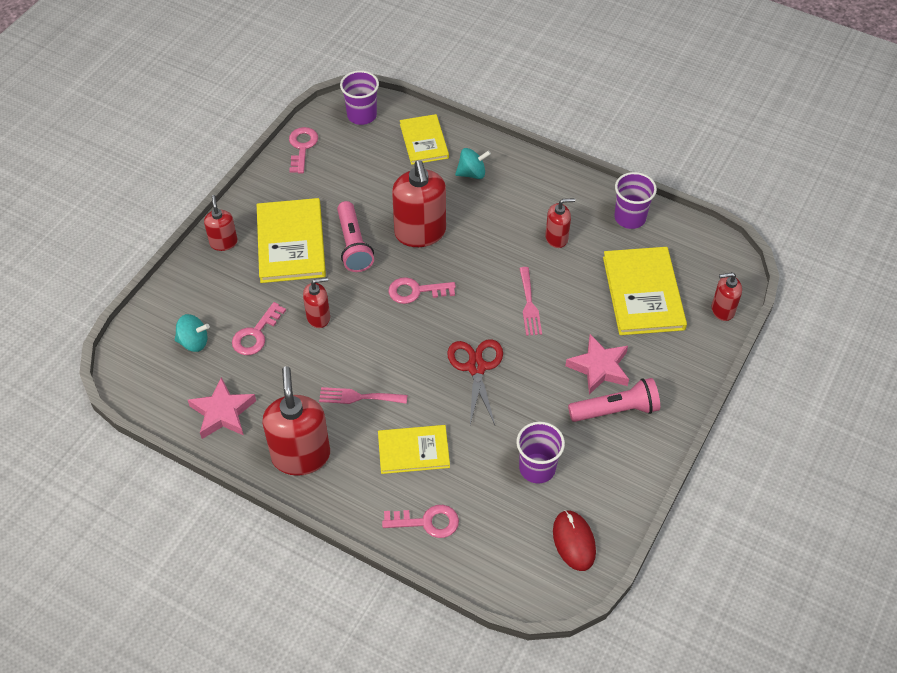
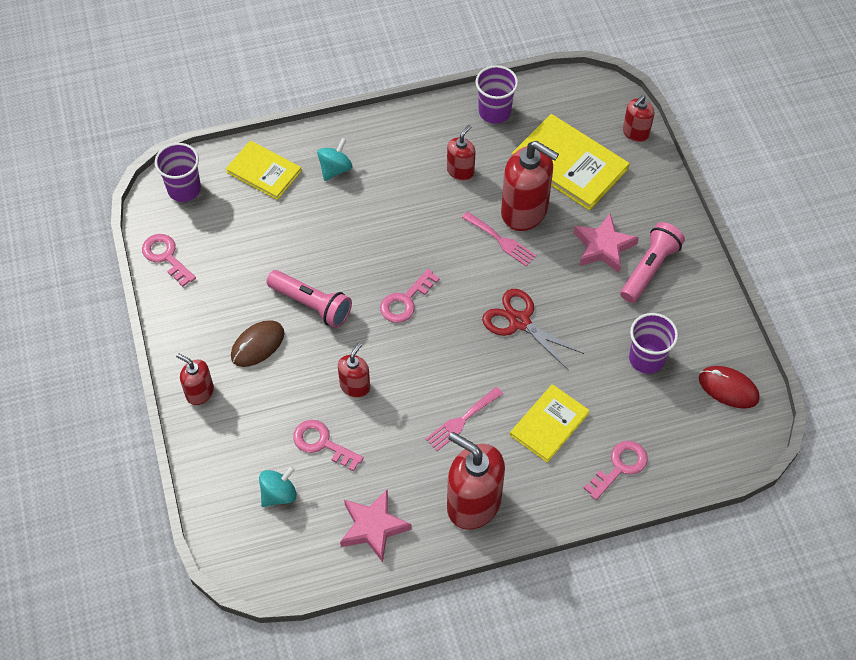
camera: 45 degrees left, 5 degrees up
(256, 334) = (322, 443): pink key -> pink key turned 135 degrees clockwise
(291, 243) = (257, 345): yellow book -> brown mouse
(420, 233) = (352, 251): red soap dispenser -> red soap dispenser (524, 211)

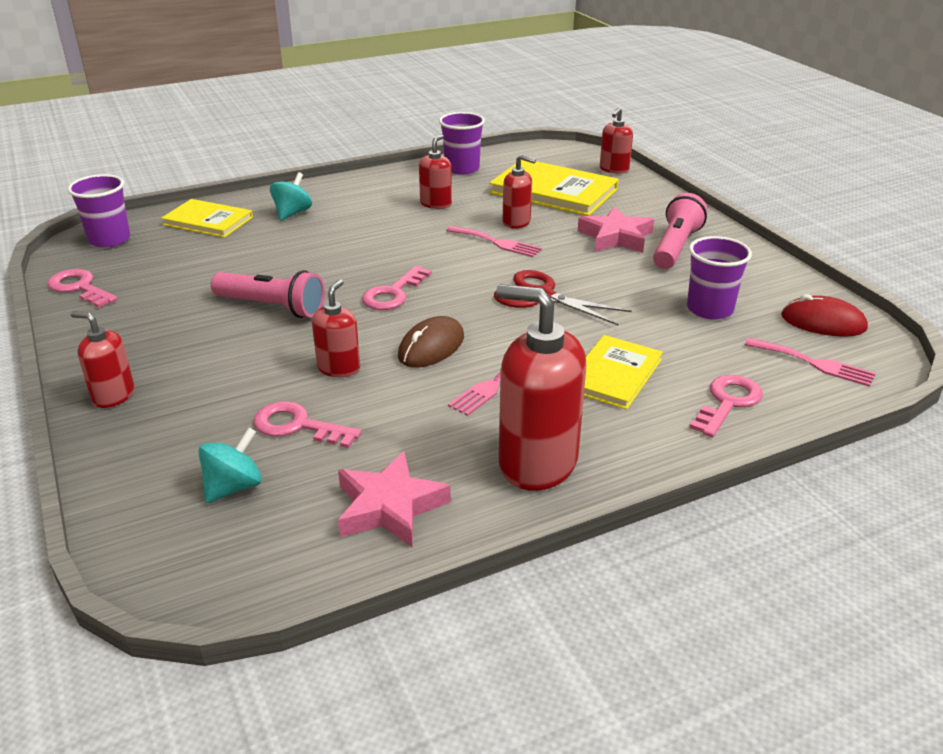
camera: 10 degrees left, 25 degrees down
(257, 345) = (200, 346): brown mouse -> brown mouse (431, 347)
(524, 211) = (516, 222): red soap dispenser -> red soap dispenser, size x0.54
(700, 435) = (814, 363): none -> pink fork

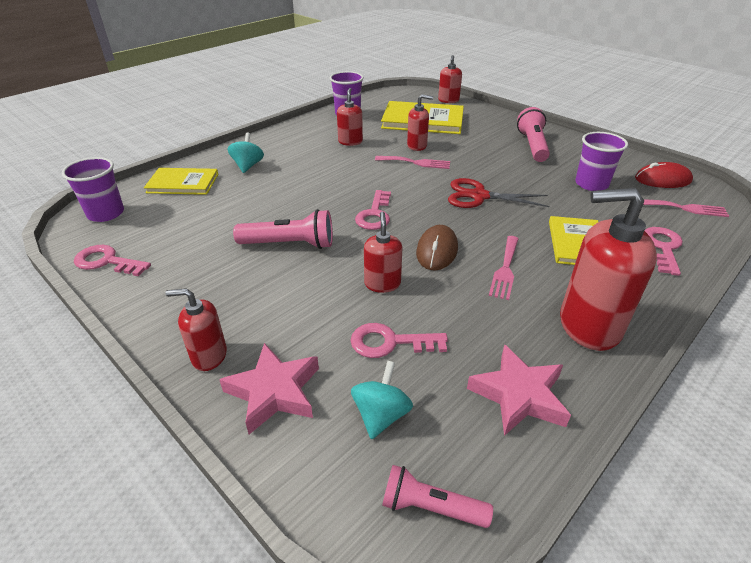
camera: 20 degrees left, 5 degrees up
(215, 572) = (430, 507): none -> pink flashlight
(615, 237) = (490, 145): pink star -> pink star (274, 392)

